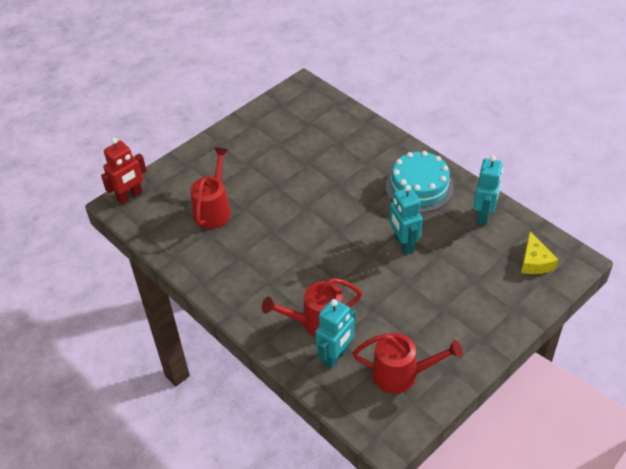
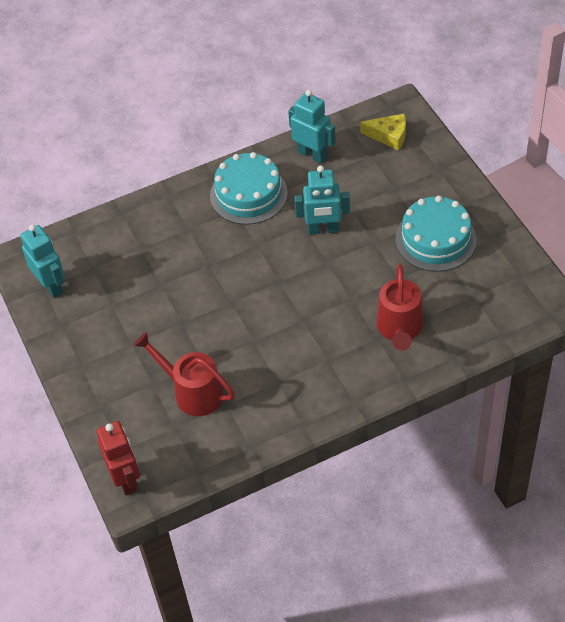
camera: 70 degrees left, 5 degrees up
(336, 356) = (447, 323): turquoise robot -> turquoise robot (51, 286)
(402, 374) = (487, 275): red watering can -> none
(428, 325) = (435, 239): none -> turquoise cake

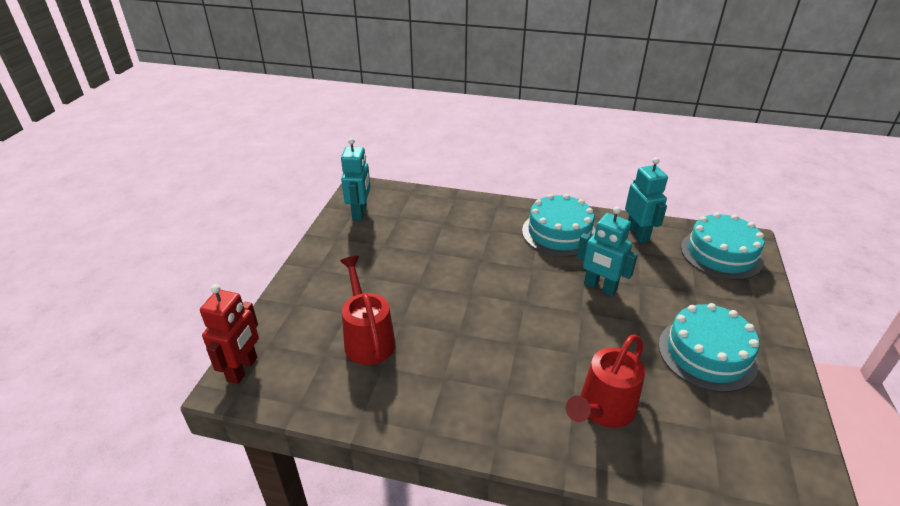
camera: 35 degrees right, 15 degrees down
(389, 136) = (721, 254): yellow cheese -> turquoise cake

